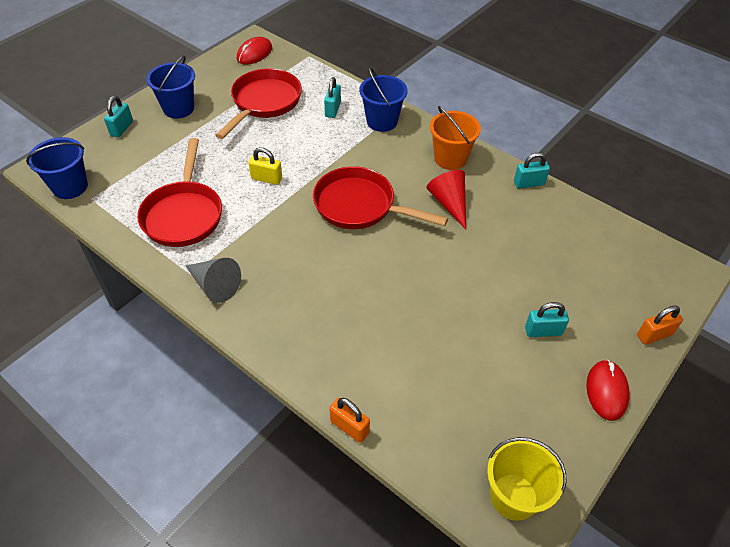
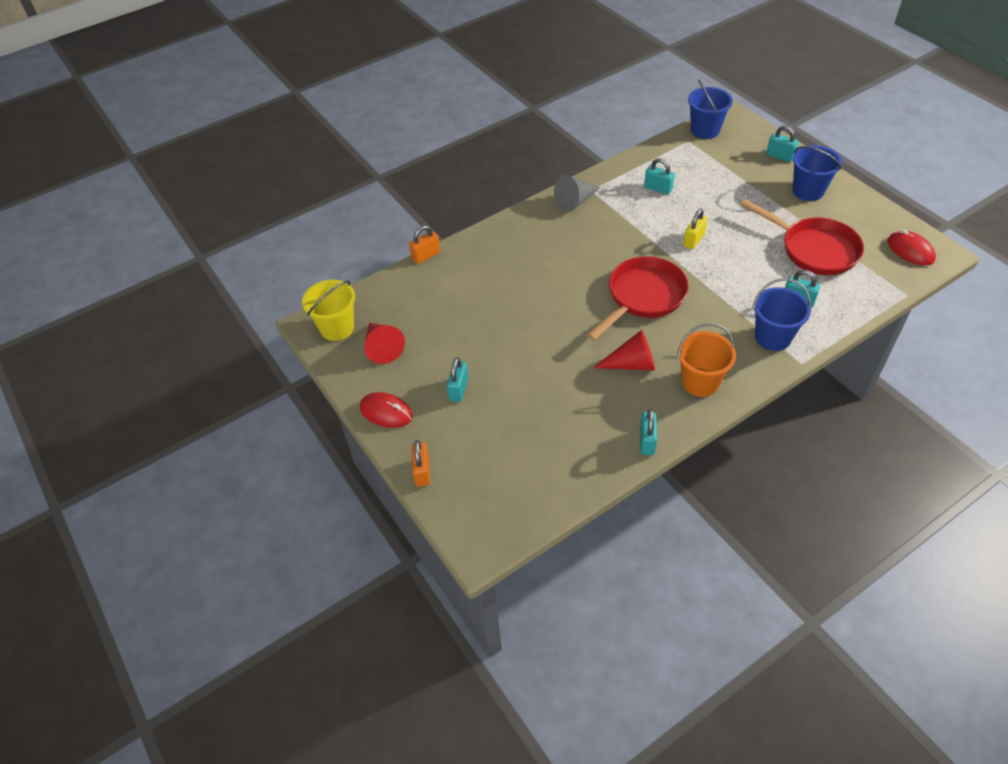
camera: 110 degrees right, 0 degrees up
(184, 214) = (658, 189): red pan -> turquoise padlock
(522, 427) = (382, 348): none -> red cone

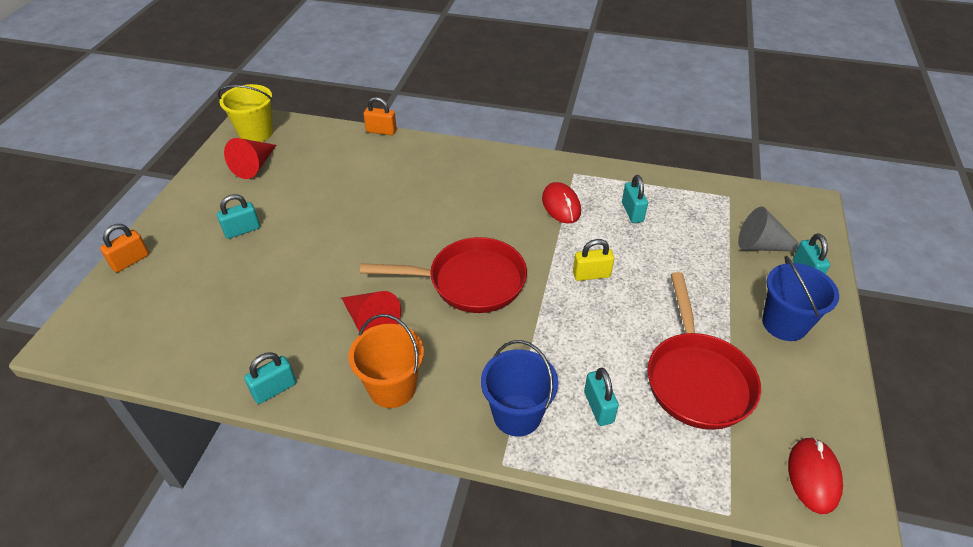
camera: 45 degrees right, 5 degrees down
(386, 412) = (184, 206): red mouse -> red mouse (561, 205)
(575, 201) = (546, 172): grey cone -> grey cone (762, 246)
(705, 130) = (761, 198): blue bucket -> none

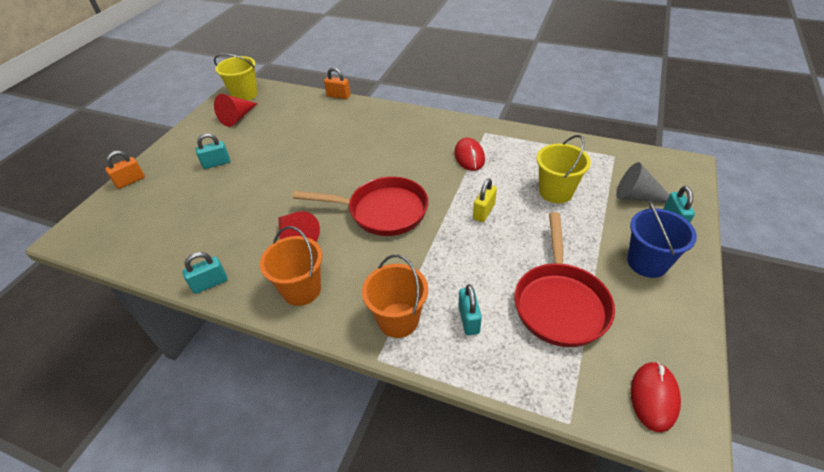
camera: 10 degrees right, 0 degrees up
(517, 415) = (398, 320): blue bucket -> orange bucket
(591, 275) = (484, 212): yellow padlock -> yellow padlock turned 60 degrees counterclockwise
(632, 212) = (528, 164): turquoise padlock -> none
(670, 245) = (555, 192): none -> yellow bucket

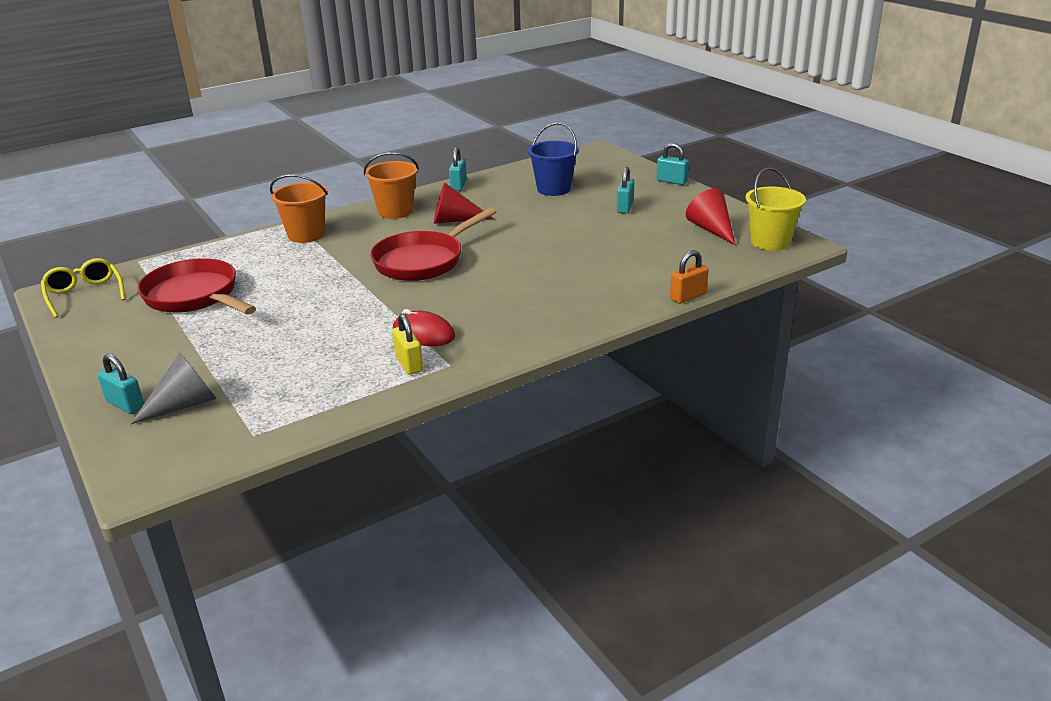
camera: 125 degrees right, 15 degrees down
(130, 181) = (648, 173): orange padlock -> none
(468, 319) = (256, 258): turquoise padlock -> turquoise padlock (672, 181)
(484, 212) = (335, 306): yellow padlock -> yellow padlock (409, 364)
(555, 192) = (284, 358): yellow bucket -> none
(647, 262) = (134, 356): blue bucket -> blue bucket (554, 189)
(654, 397) = (84, 294): red mouse -> yellow glasses

